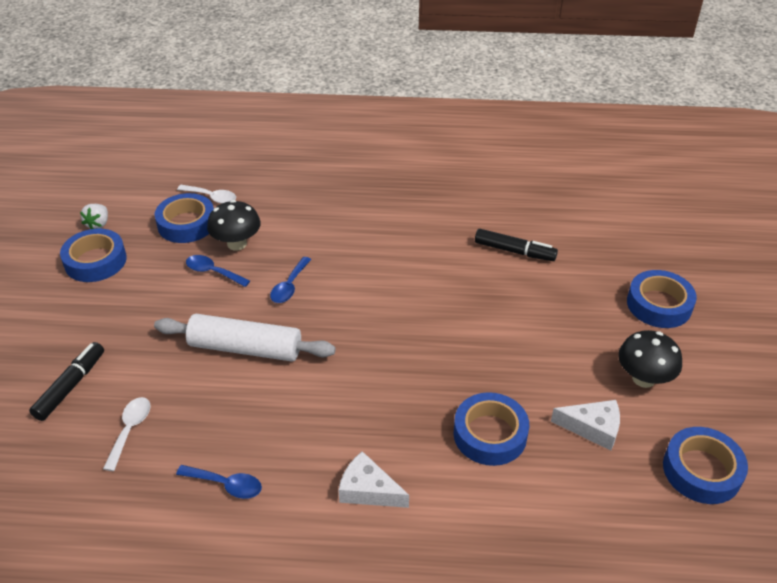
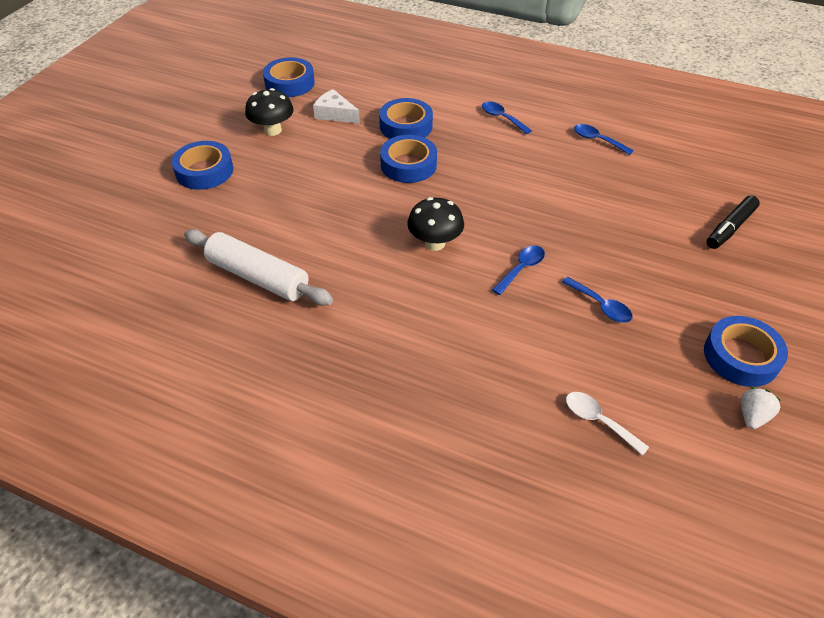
camera: 160 degrees left, 5 degrees up
(130, 430) = (671, 185): white spoon -> none
(186, 224) = (632, 383): blue tape -> blue tape (408, 165)
(237, 244) = (571, 335): black mushroom -> black mushroom (435, 243)
(245, 348) = (574, 222): white rolling pin -> white rolling pin (258, 277)
(368, 490) = (502, 118): white cheese -> blue spoon
(514, 251) = (280, 247): black marker -> none

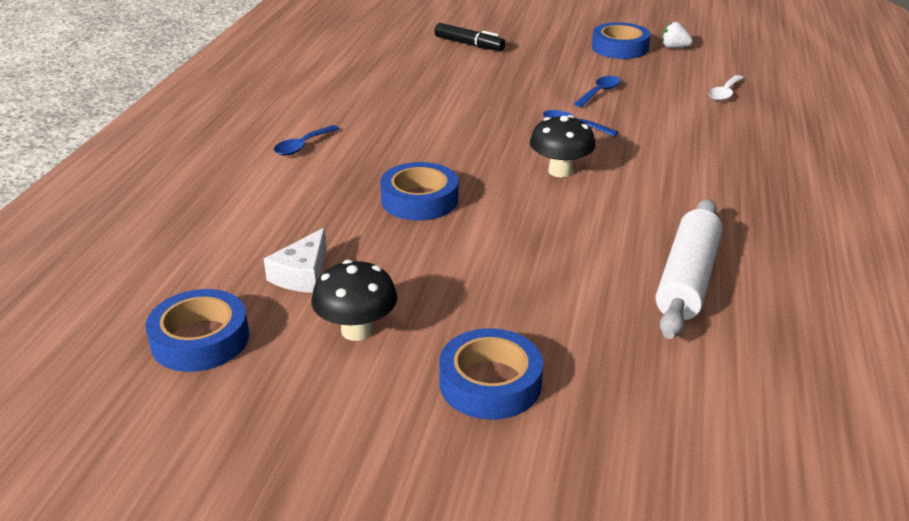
camera: 100 degrees left, 15 degrees down
(406, 126) = (329, 210): blue tape -> none
(597, 140) = (343, 94): blue spoon -> none

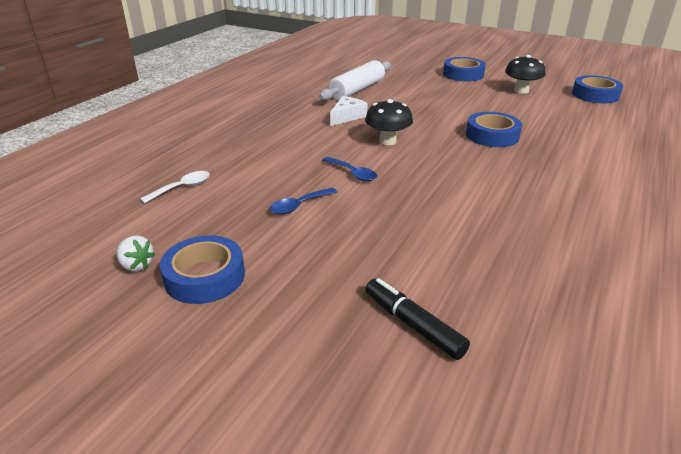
camera: 165 degrees left, 0 degrees up
(302, 146) = (598, 185): blue spoon -> none
(302, 274) = (557, 110): white cheese -> white cheese (347, 117)

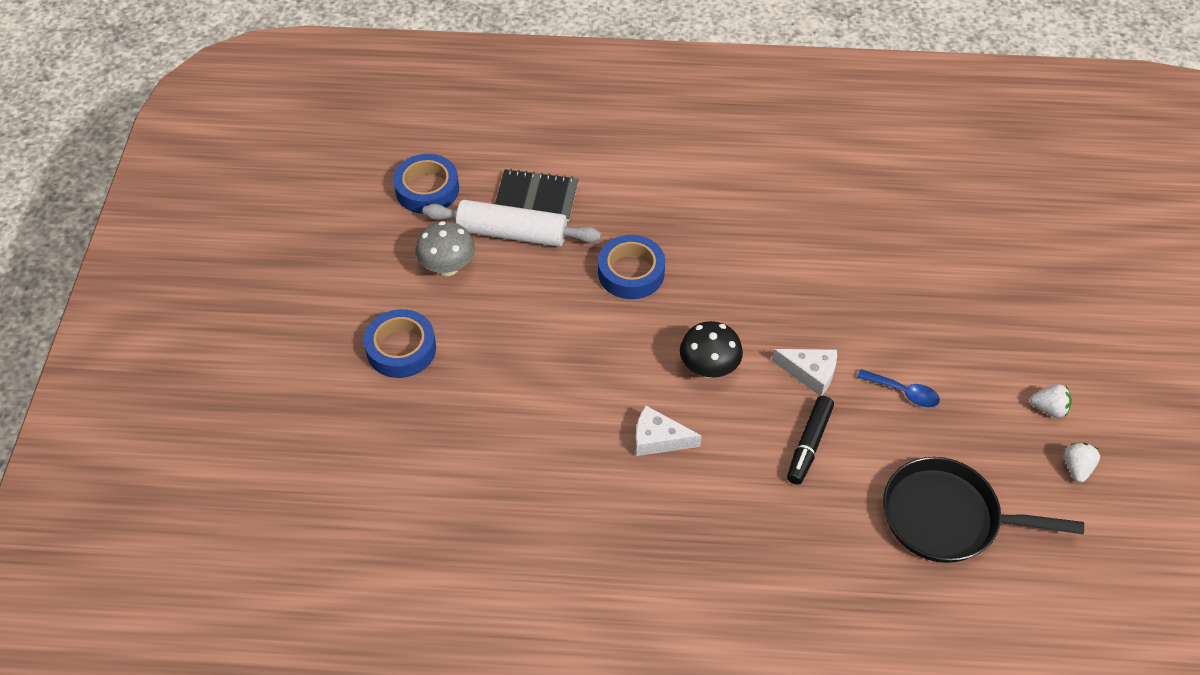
camera: 115 degrees left, 20 degrees up
(182, 188) = (948, 518): white spoon -> black pan
(205, 276) = (1049, 408): blue tape -> white strawberry
(352, 173) = (810, 373): blue spoon -> white cheese
(357, 90) = (545, 467): white rolling pin -> white rolling pin (512, 233)
(413, 325) = (994, 260): black marker -> black marker (809, 444)
(521, 90) = (447, 267): black mushroom -> grey mushroom
(581, 121) = (536, 197): none -> black notebook

